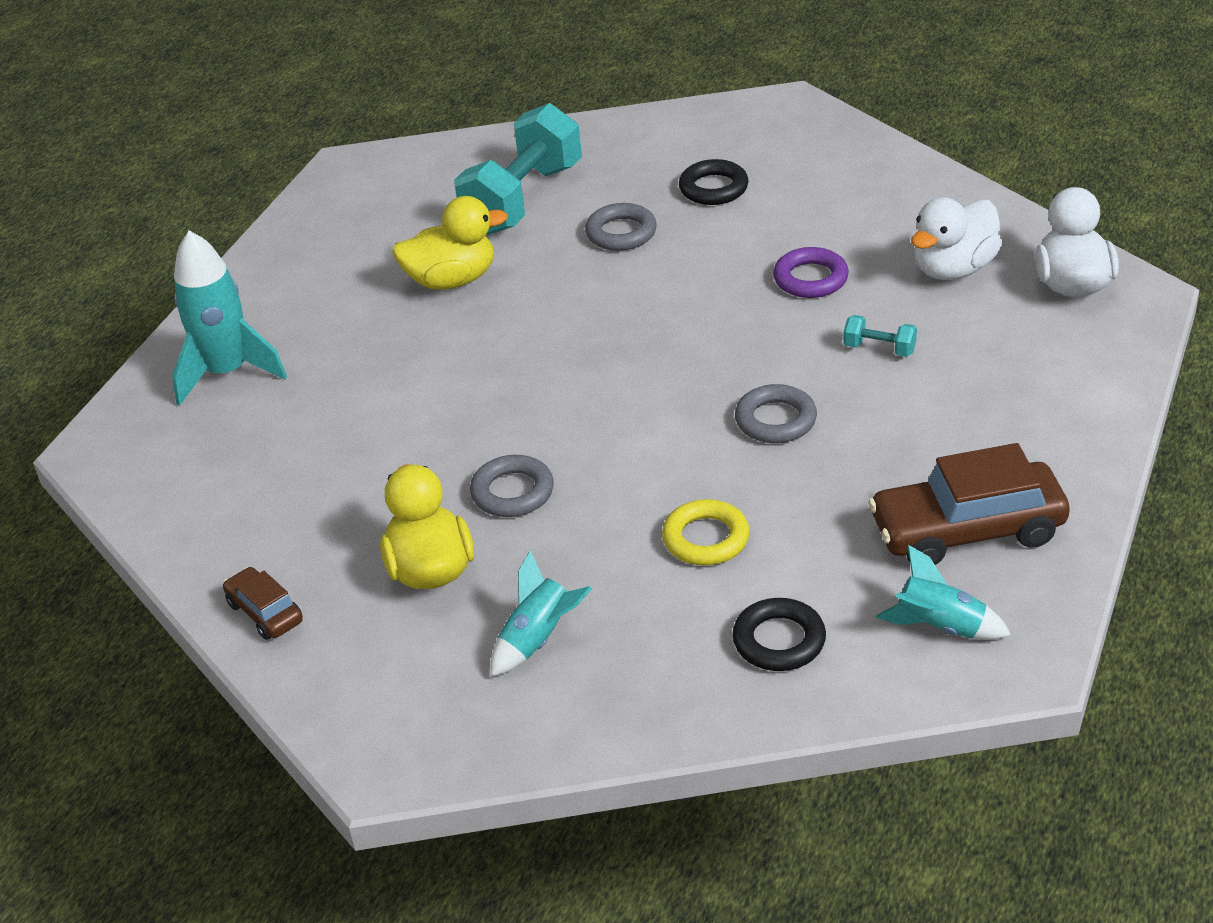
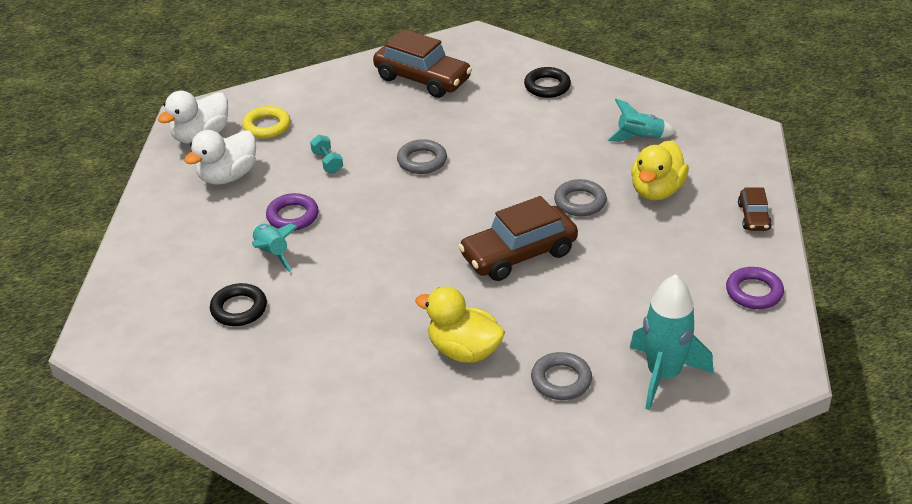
camera: 140 degrees left, 0 degrees up
(192, 512) = (754, 292): none -> purple ring
(510, 390) = (518, 254): none -> brown car
(523, 199) = (345, 386): turquoise dumbbell -> none
(621, 233) = (331, 314): grey ring -> grey ring (561, 380)
(706, 539) = (523, 133): yellow ring -> yellow ring (267, 126)
(940, 626) = (484, 59): turquoise rocket -> turquoise rocket (272, 253)
(954, 269) = (227, 176): white duck -> white duck turned 135 degrees clockwise

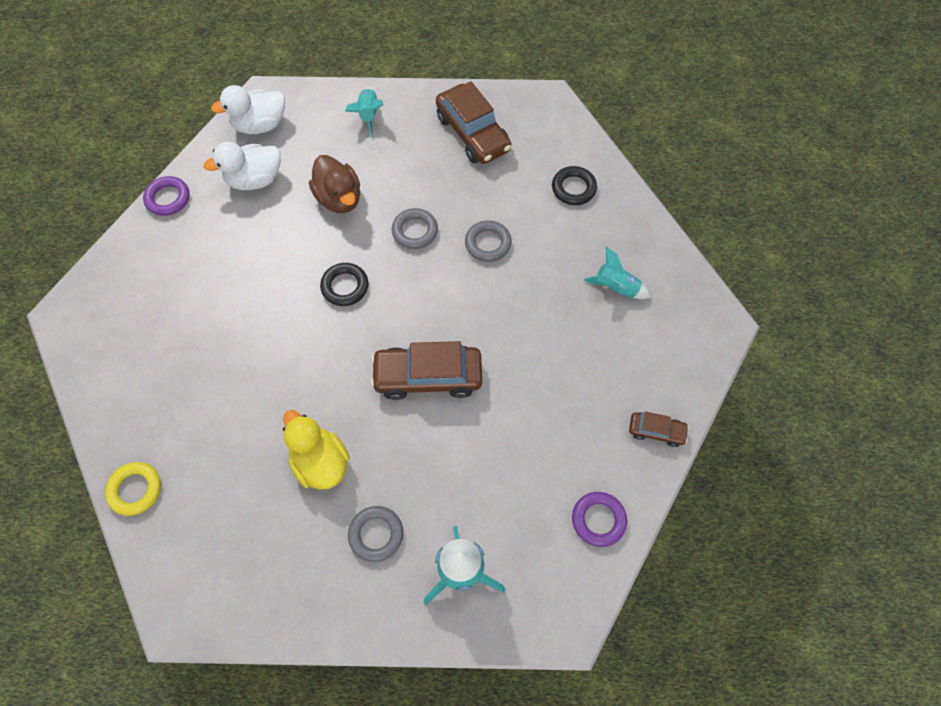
camera: 25 degrees right, 25 degrees up
(239, 309) = (182, 330): black ring -> black ring (345, 286)
(267, 126) = (316, 135): yellow ring -> yellow ring (135, 490)
(272, 253) = (239, 281): turquoise rocket -> turquoise rocket (368, 115)
(292, 216) = (278, 247): purple ring -> purple ring (168, 198)
(327, 162) = (339, 198): turquoise dumbbell -> brown duck
(580, 202) = (516, 340): grey ring -> grey ring (488, 243)
(656, 191) = (590, 358): yellow duck -> none
(753, 217) = (656, 431): brown car -> brown car turned 105 degrees counterclockwise

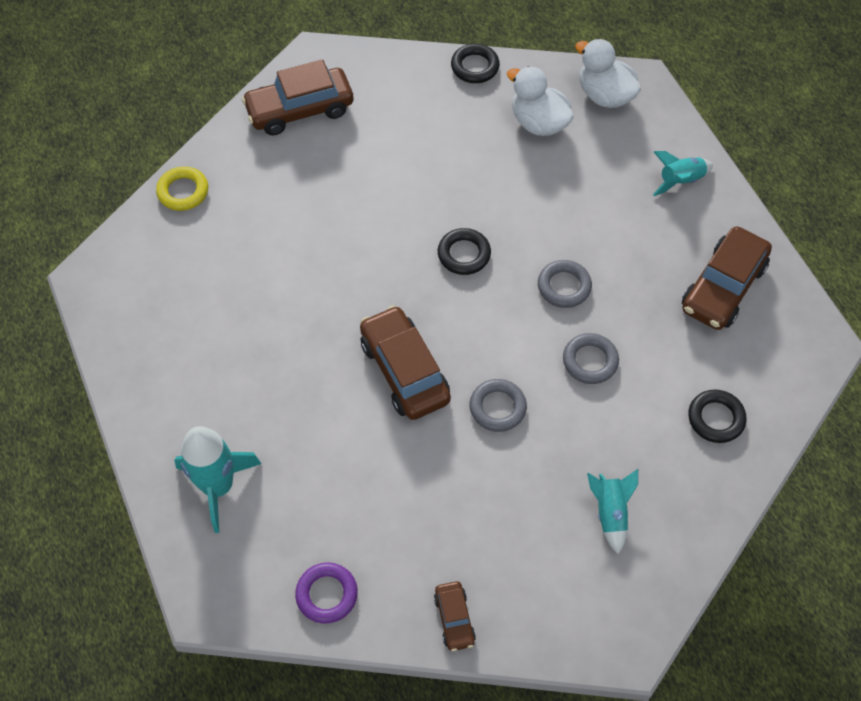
camera: 65 degrees right, 5 degrees down
(115, 351) = (300, 110): none -> brown car
(168, 198) = (475, 67): purple ring -> black ring
(320, 462) = (272, 319): yellow duck -> none
(339, 198) = (561, 203): brown duck -> none
(376, 534) = (224, 397): grey ring -> grey ring (497, 407)

